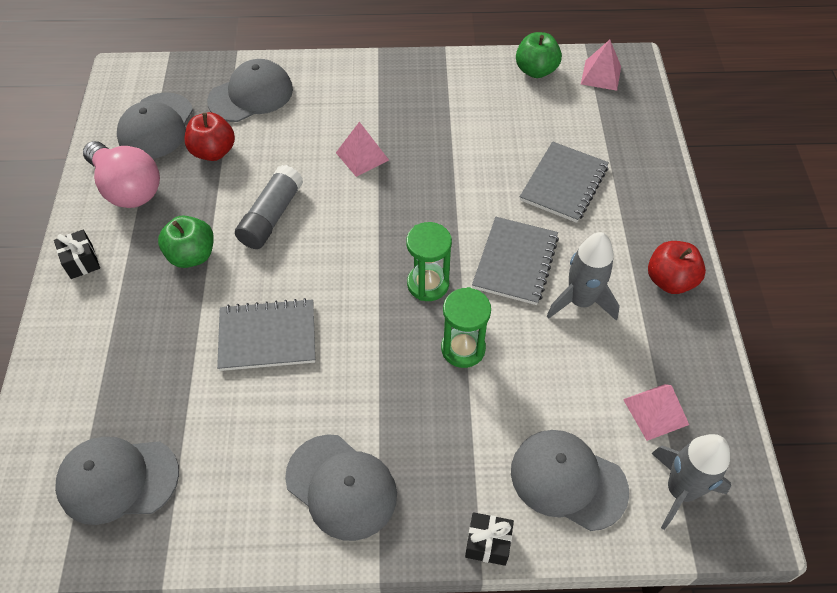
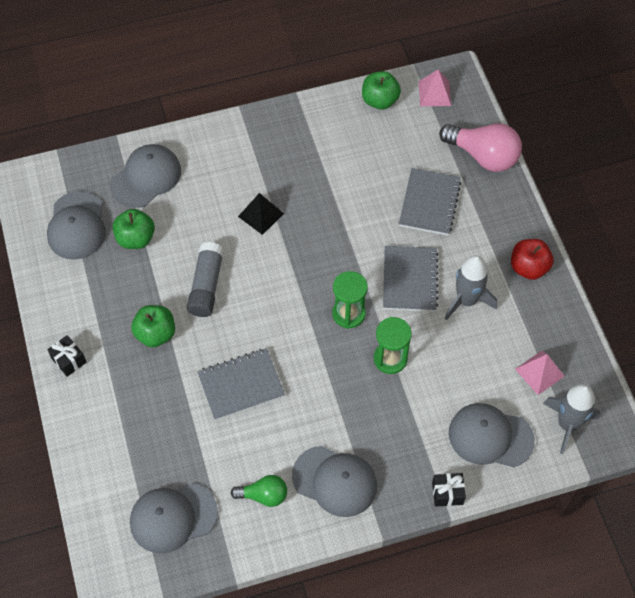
camera: 15 degrees left, 5 degrees up
(127, 188) = (78, 288): pink light bulb -> pink light bulb (483, 156)
(213, 152) = (136, 238): red apple -> green apple
(243, 481) = (263, 495): none -> green light bulb
(362, 156) = (261, 215): pink pyramid -> black pyramid

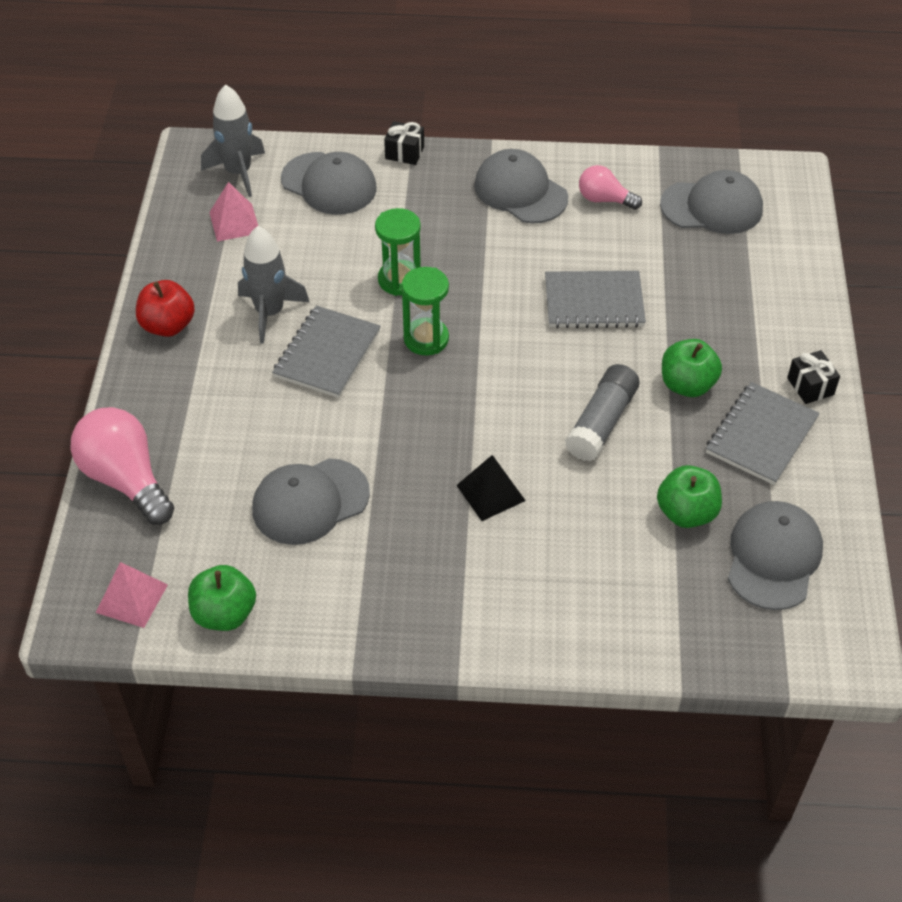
camera: 160 degrees left, 10 degrees down
(146, 177) = (648, 600): grey cap -> grey cap (310, 501)
(263, 495) = (604, 199): green light bulb -> pink light bulb
(430, 203) = (243, 438): grey notebook -> grey notebook (761, 435)

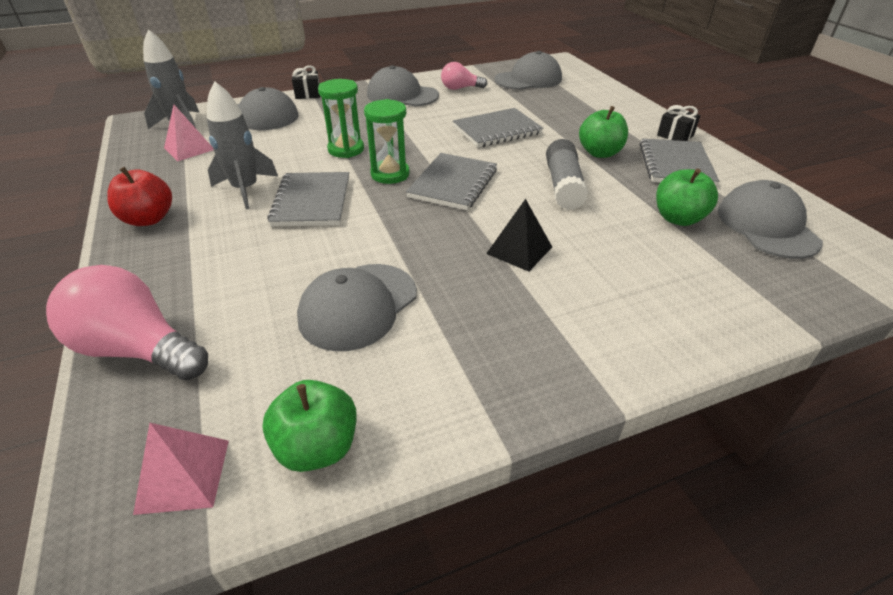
camera: 25 degrees left, 10 degrees down
(484, 377) = (453, 184): none -> grey notebook

